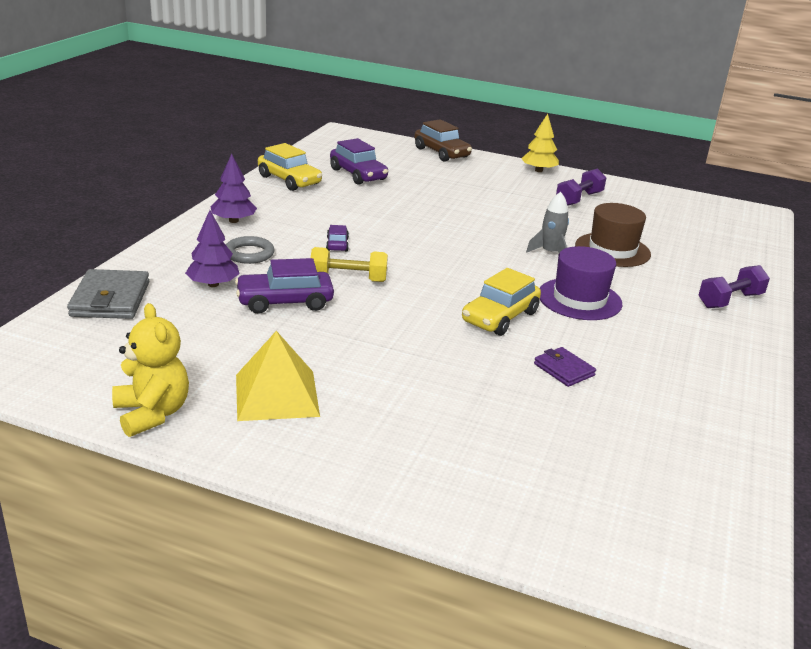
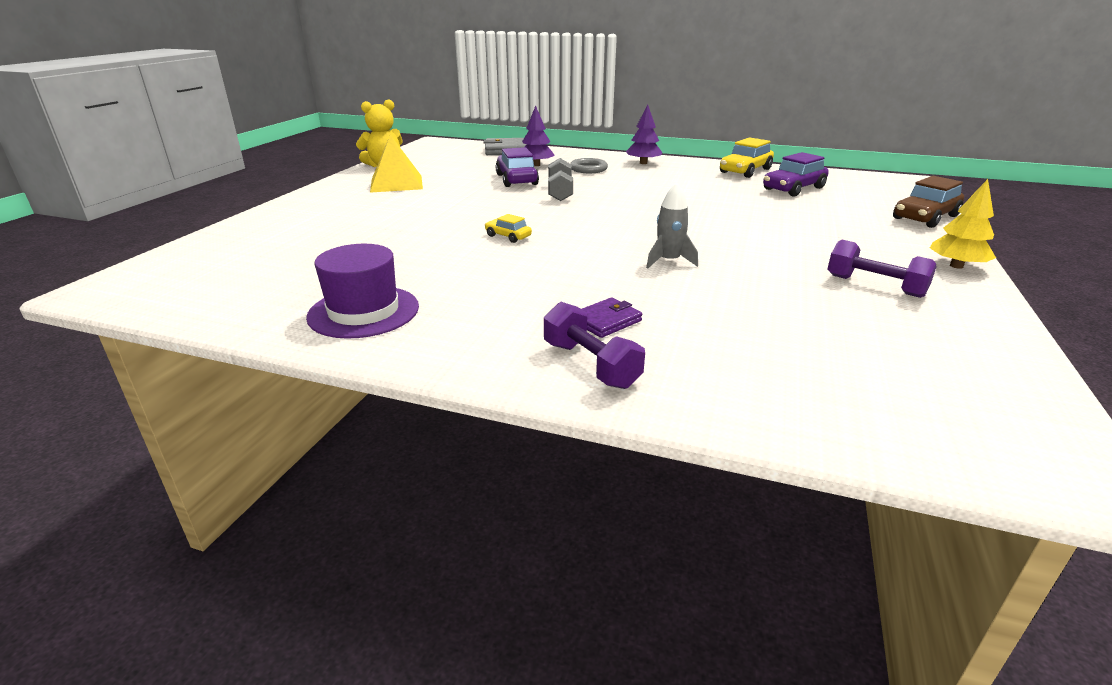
camera: 90 degrees right, 0 degrees up
(337, 244) = (623, 187): purple car -> none
(348, 279) = (560, 192): yellow dumbbell -> grey dumbbell
(500, 317) = (508, 236): yellow car -> yellow car, size x0.54
(564, 370) = (414, 256): purple wallet -> purple wallet (606, 321)
(579, 299) = (557, 269): purple hat -> purple hat (364, 311)
(612, 250) = (708, 296): brown hat -> none

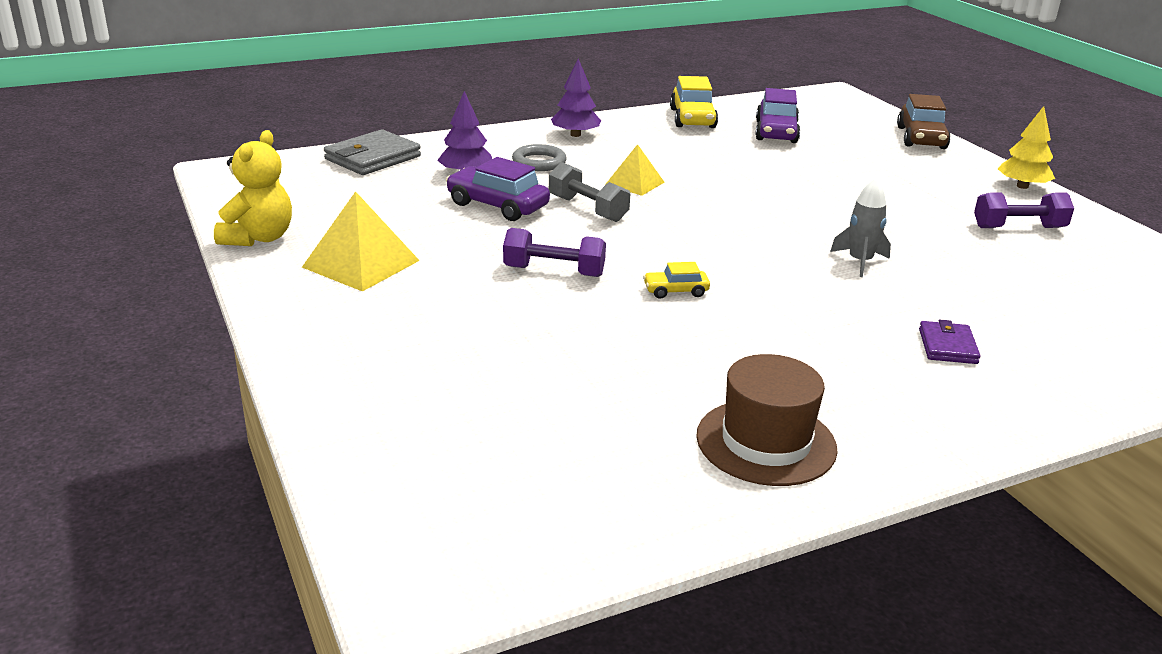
camera: 45 degrees left, 0 degrees up
(364, 311) = (766, 442): purple hat -> brown hat
(590, 365) = (1020, 391): purple dumbbell -> purple dumbbell (554, 271)
(619, 189) = (634, 183): none -> yellow pyramid

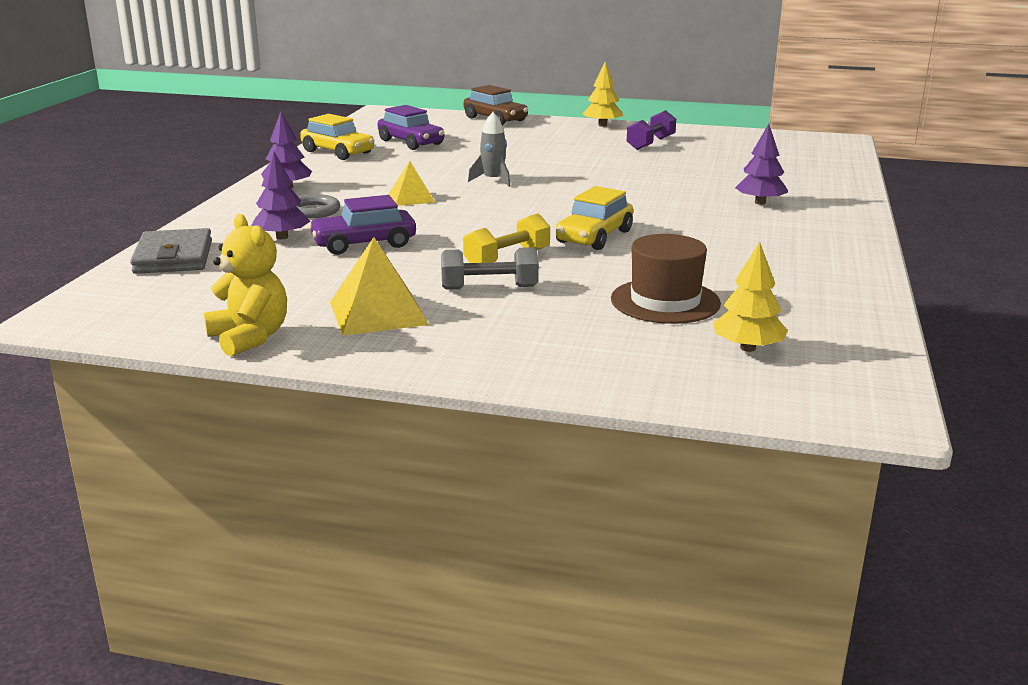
camera: 50 degrees left, 5 degrees down
(496, 463) = (748, 348): none -> yellow tree
(554, 271) = (507, 259): purple dumbbell -> yellow dumbbell
(587, 209) = (426, 222): grey dumbbell -> grey dumbbell (489, 288)
(675, 291) = (594, 237): yellow car -> yellow car, size x1.86
(766, 442) = (809, 273): brown hat -> brown hat (665, 301)
(860, 262) = (632, 186): grey rocket -> grey rocket (493, 180)
(947, 346) = (760, 202): purple wallet -> purple tree

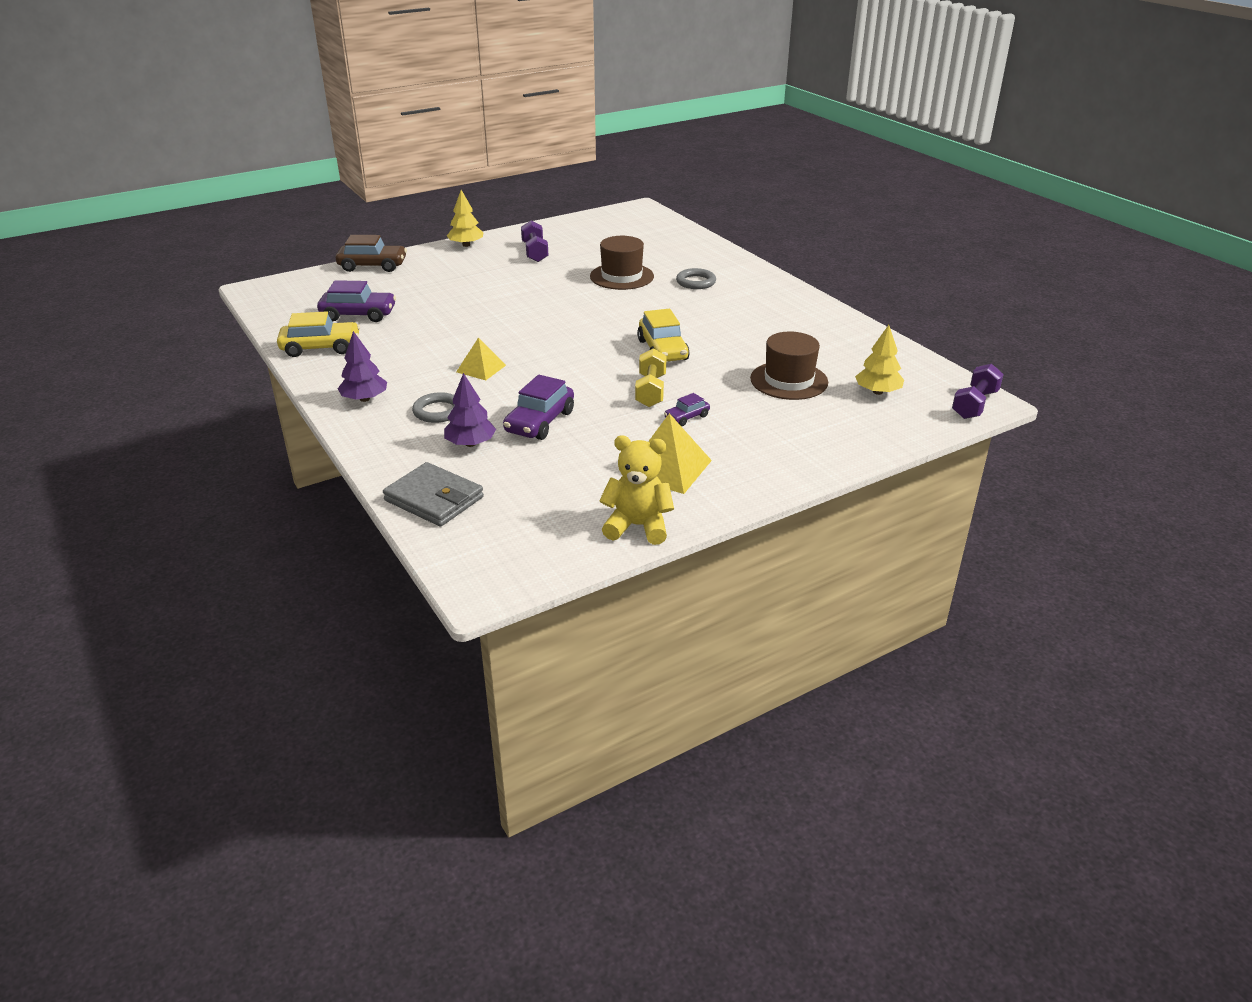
camera: 45 degrees left, 10 degrees up
(489, 288) = (687, 417): grey dumbbell -> purple car
(493, 180) = (502, 328): grey rocket -> none
(691, 179) = (621, 276): none -> brown hat
(760, 202) = (696, 282): purple tree -> grey ring
(854, 409) = (974, 404): none -> purple dumbbell

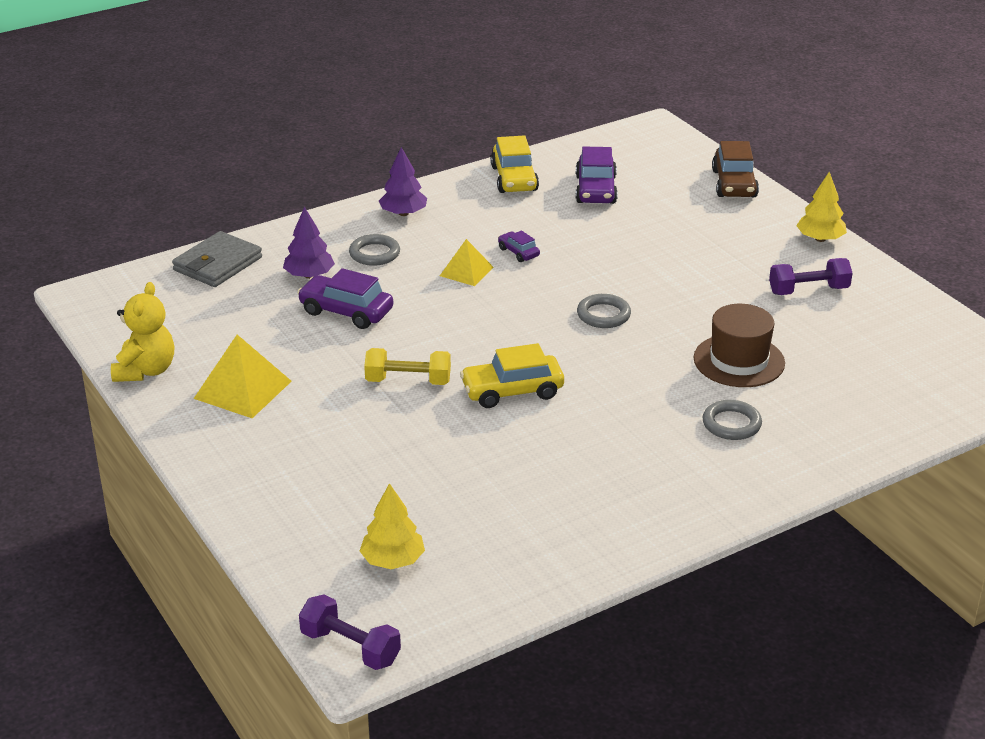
camera: 90 degrees right, 0 degrees up
(558, 316) = (603, 315): none -> grey ring
(687, 417) = (344, 405): purple car -> purple car (518, 252)
(789, 380) = (428, 487): brown hat -> none

